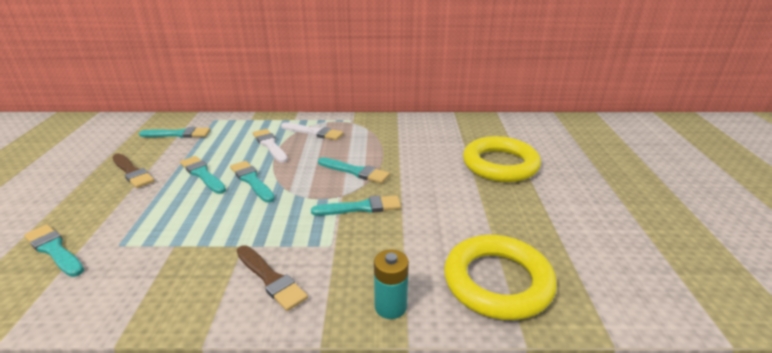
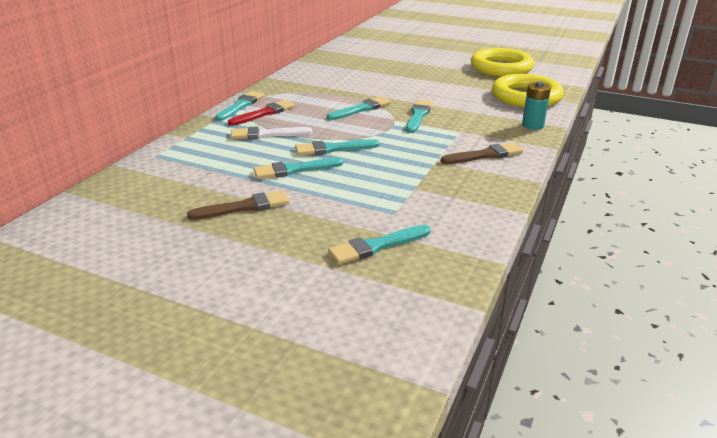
camera: 65 degrees left, 0 degrees up
(178, 134) = (170, 178): turquoise brush -> turquoise brush (241, 105)
(314, 132) = (264, 113): white brush -> red brush
(500, 164) = (400, 67): yellow ring -> yellow ring (501, 68)

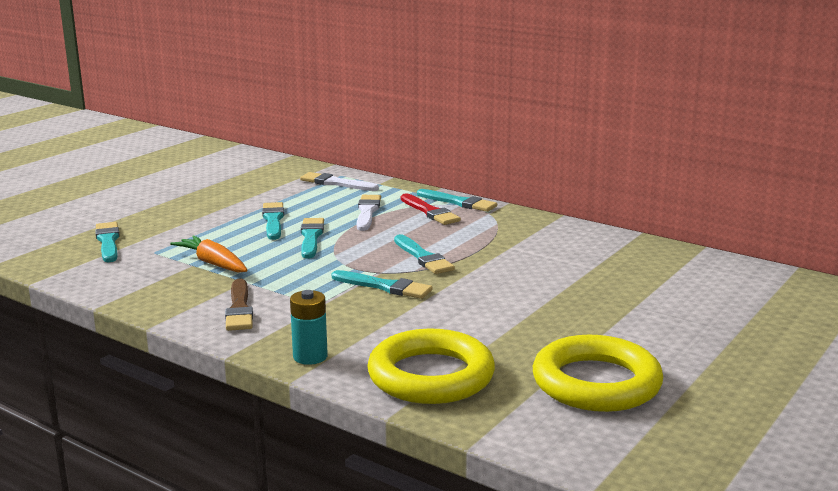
camera: 100 degrees right, 10 degrees down
(182, 155) = (336, 183): none -> white brush
(244, 207) = (216, 203): brown brush -> none
(407, 179) = (213, 263): none -> orange carrot

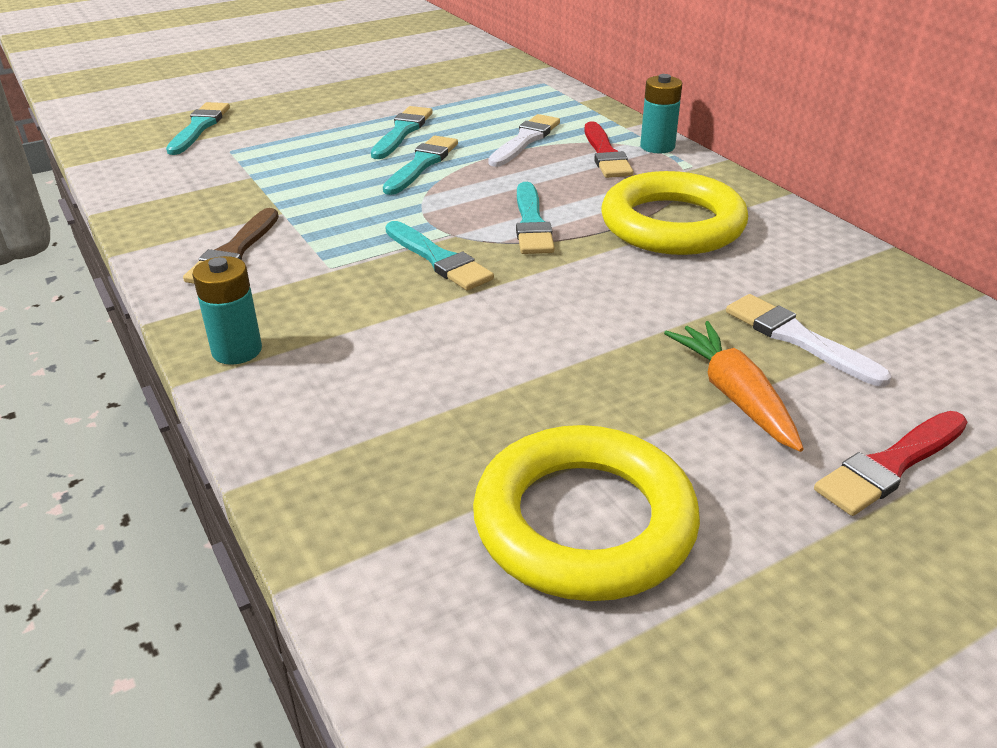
camera: 25 degrees right, 15 degrees up
(213, 263) = (274, 179): orange carrot -> orange carrot (734, 395)
(336, 183) = (526, 92): white brush -> white brush (798, 338)
(431, 376) = (354, 430): yellow ring -> yellow ring (672, 224)
(459, 202) = (657, 147): turquoise brush -> turquoise battery
(719, 327) = (890, 466): none -> red brush

